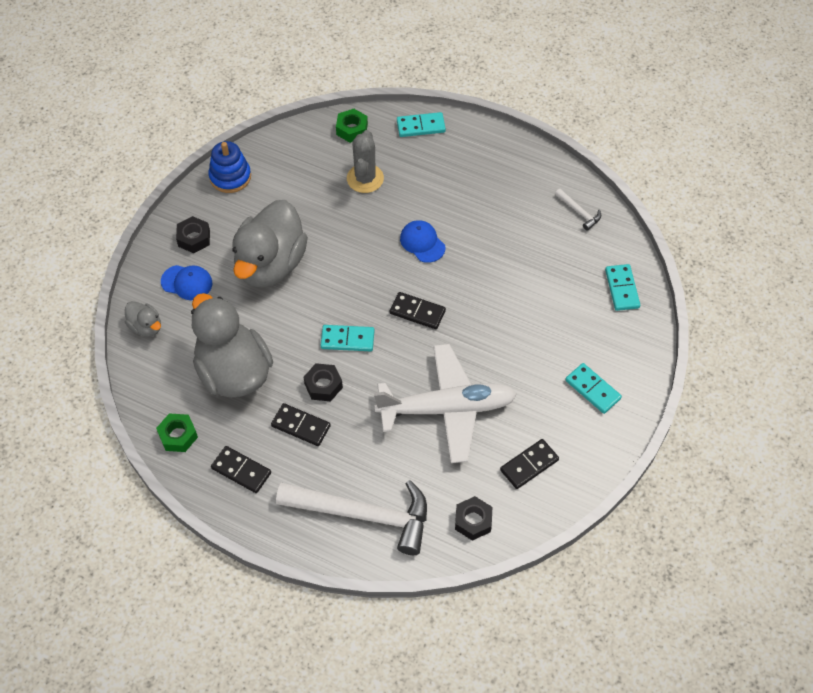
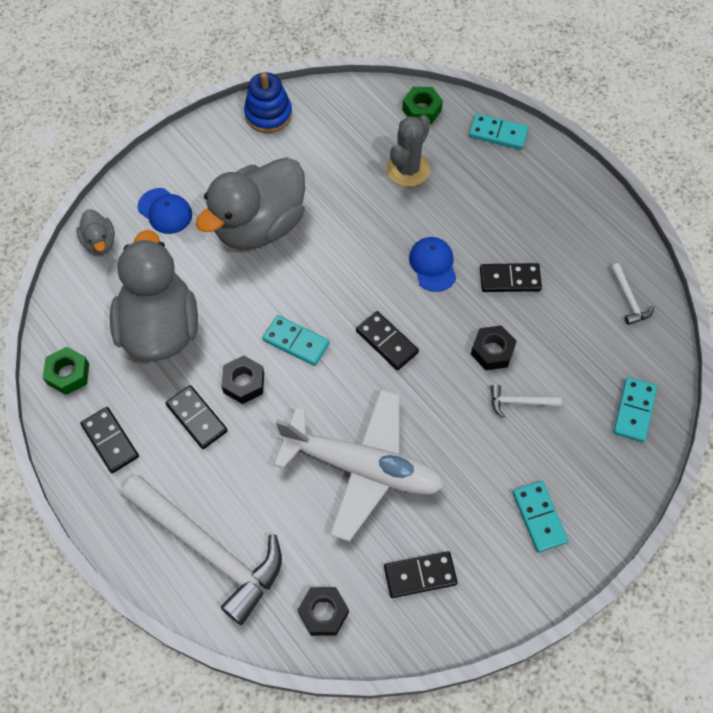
camera: 25 degrees right, 5 degrees up
(194, 238) = (197, 166): black nut -> black nut (492, 351)
(485, 231) = (510, 279): none -> black domino
(538, 316) = (519, 402): none -> white hammer

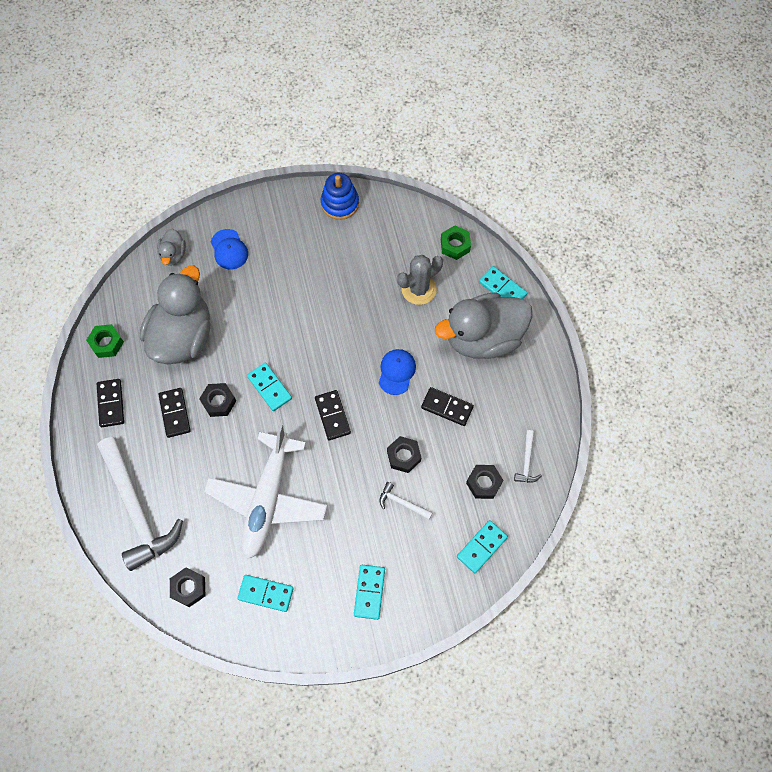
camera: 25 degrees right, 5 degrees up
(259, 225) = (289, 288): grey duck -> grey duck (483, 338)
(363, 467) = (267, 500): white plane -> white plane turned 60 degrees clockwise
(420, 575) = (265, 593): black domino -> turquoise domino
(596, 342) = (483, 483): none -> black nut

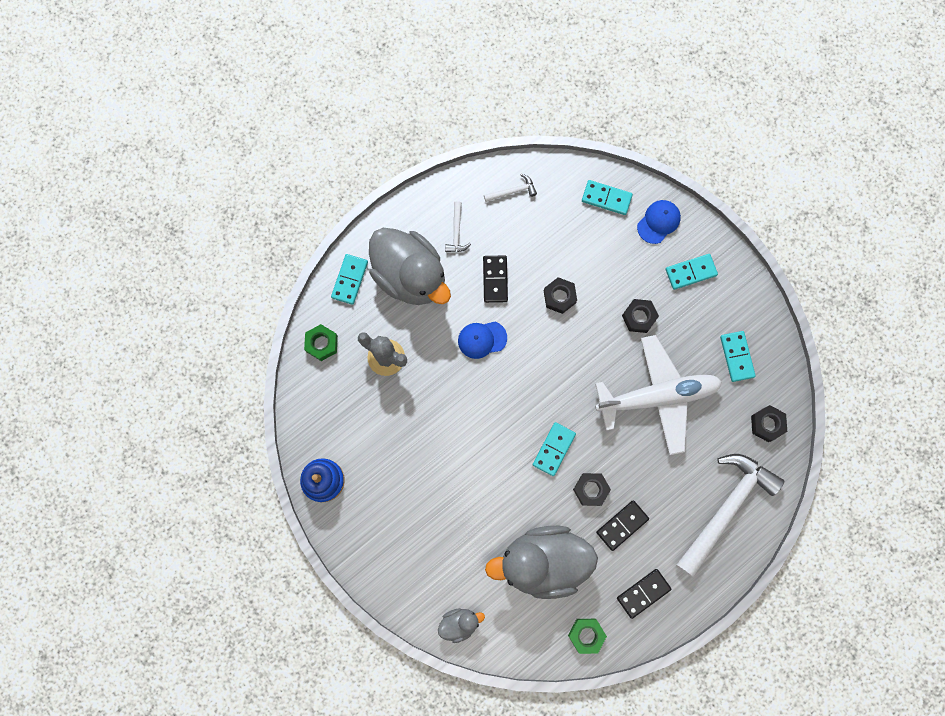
camera: 115 degrees left, 10 degrees up
(229, 249) = (427, 567): blue cap -> blue cap (658, 222)
(332, 416) = (552, 377): black domino -> none
(402, 503) = (602, 279): white hammer -> white hammer (457, 232)
(483, 483) = (550, 219): black nut -> black nut (639, 317)

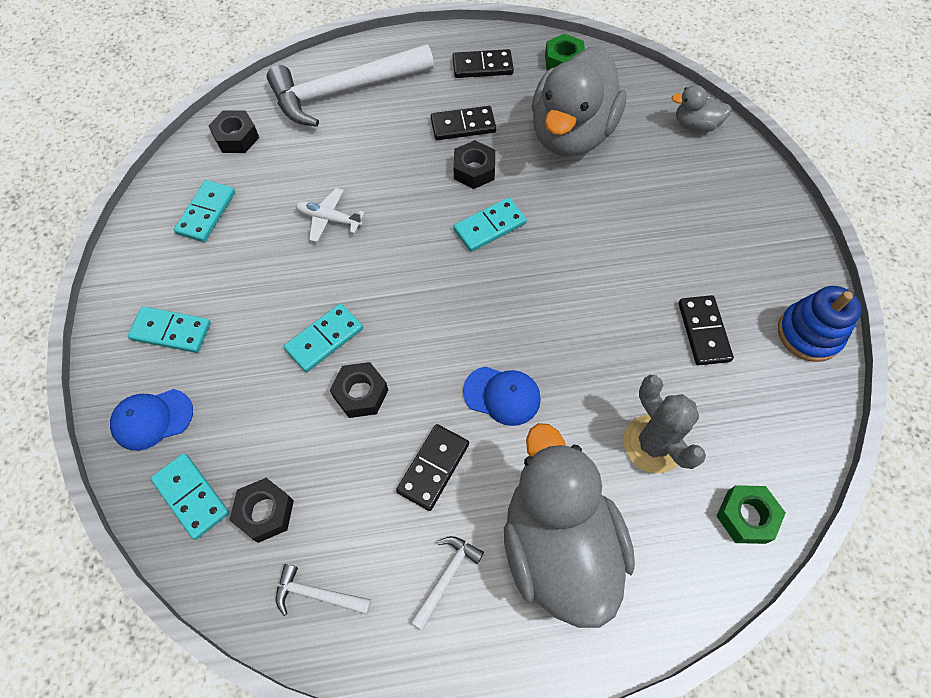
camera: 150 degrees left, 15 degrees down
(349, 280) = (660, 597): turquoise domino -> turquoise domino (324, 339)
(386, 446) = (703, 331): none -> black domino
(543, 562) = (571, 134): grey duck -> grey duck turned 90 degrees clockwise
(639, 317) = (279, 313): black nut -> black nut (265, 512)
(658, 396) = (329, 219): white plane -> white plane, size x0.41

